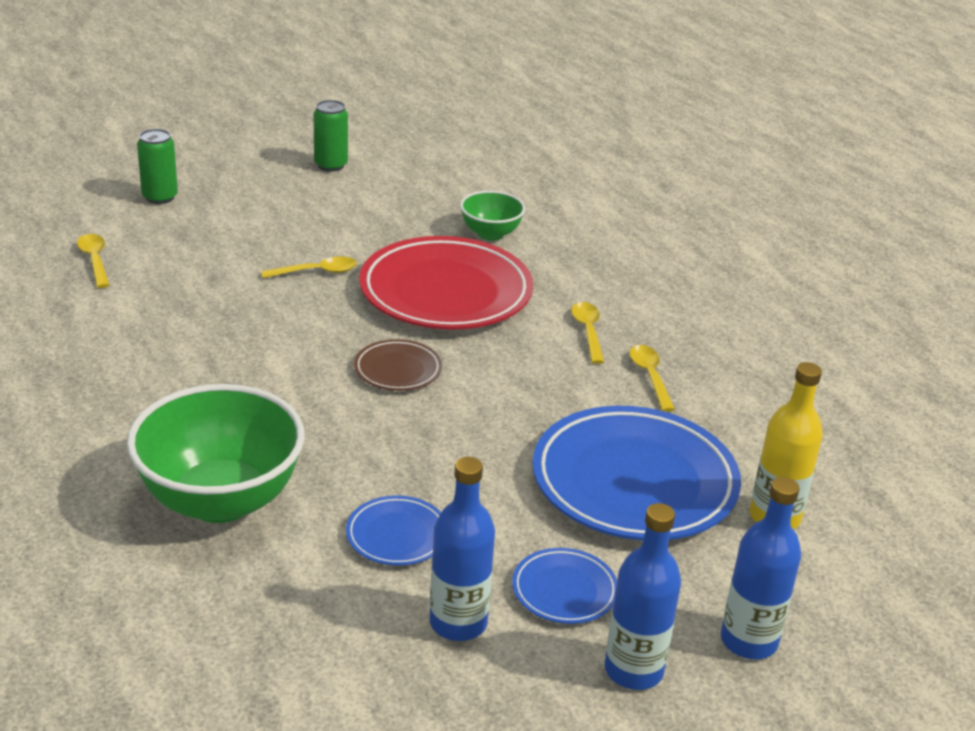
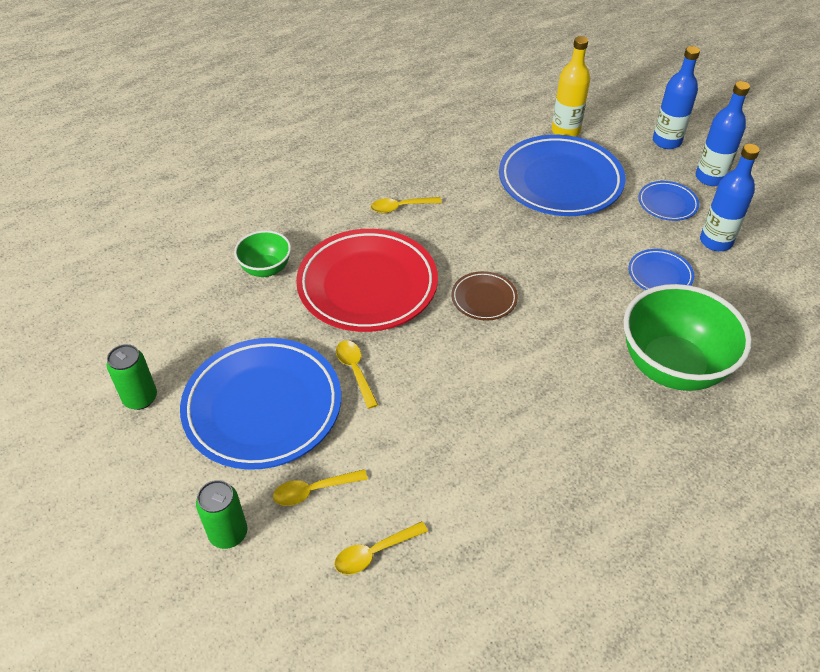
camera: 95 degrees left, 15 degrees up
(291, 220) = (263, 407): none -> blue plate
(650, 376) = (446, 178): yellow spoon -> yellow spoon (313, 490)

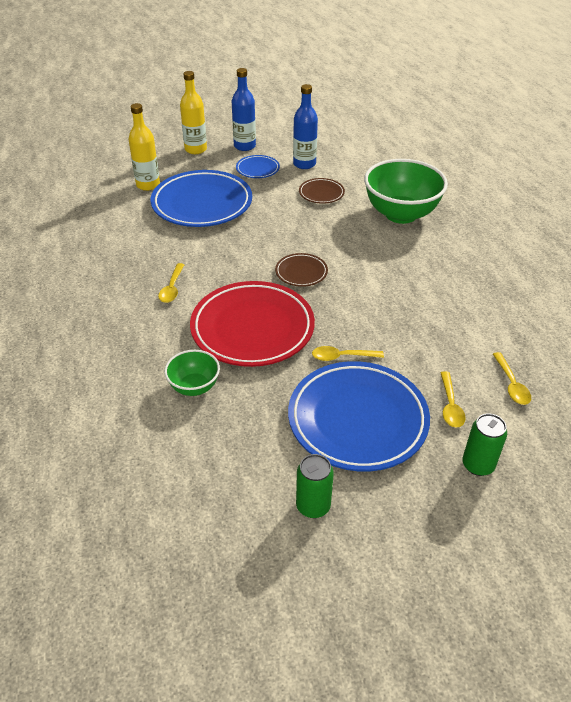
camera: 70 degrees left, 5 degrees down
(659, 275) = (321, 193): blue plate -> brown plate
(666, 141) = (195, 149): blue bottle -> yellow bottle

